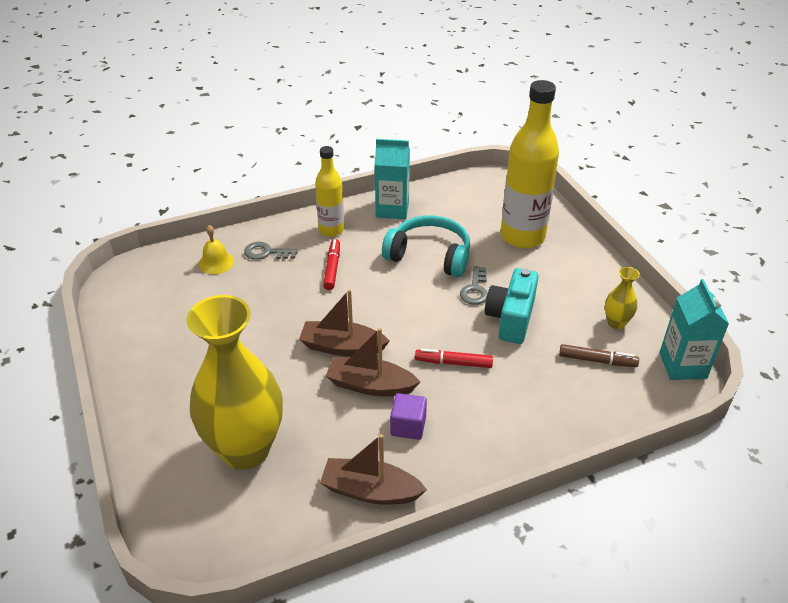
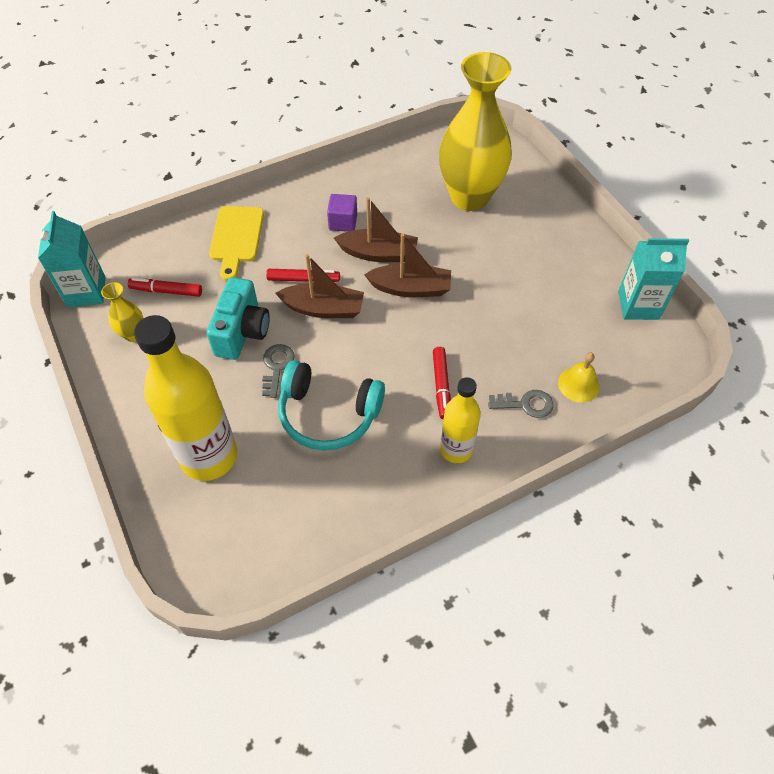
camera: 175 degrees right, 15 degrees up
(370, 491) = (368, 177): brown boat -> brown boat (323, 309)
(392, 209) = (381, 497): turquoise carton -> turquoise carton (638, 305)
(534, 415) = (236, 238): none -> yellow cutting board
(597, 361) = (166, 291): brown marker -> red marker

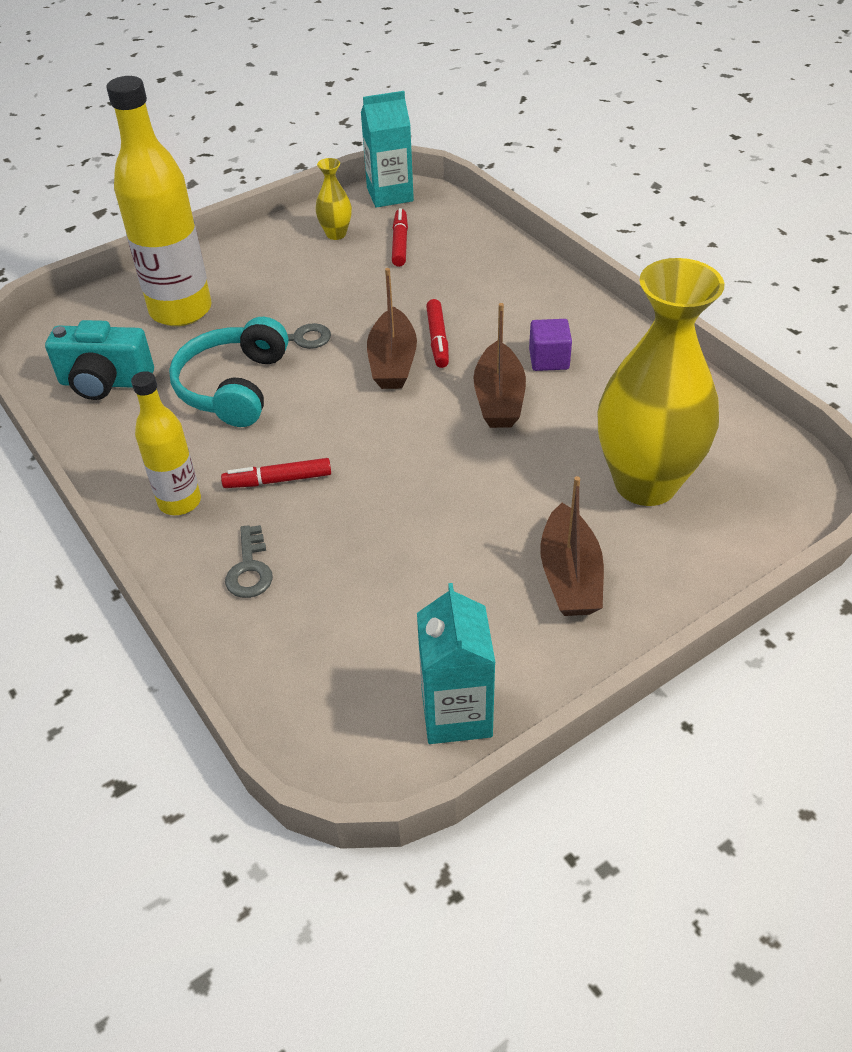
camera: 85 degrees right, 10 degrees down
(236, 238) = (494, 277): yellow cutting board -> none
(242, 332) = (348, 305): turquoise camera -> turquoise camera (105, 382)
(410, 288) = (441, 436): brown boat -> brown boat (570, 576)
(578, 384) = (286, 629): yellow bell -> none

